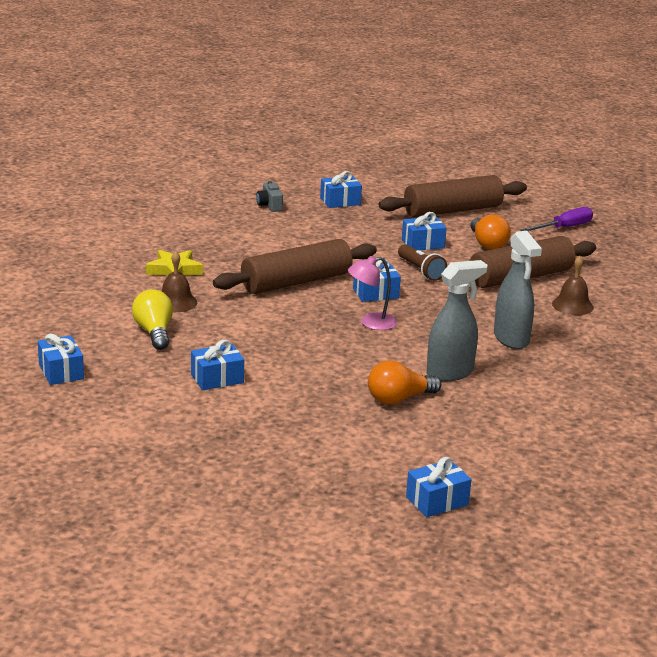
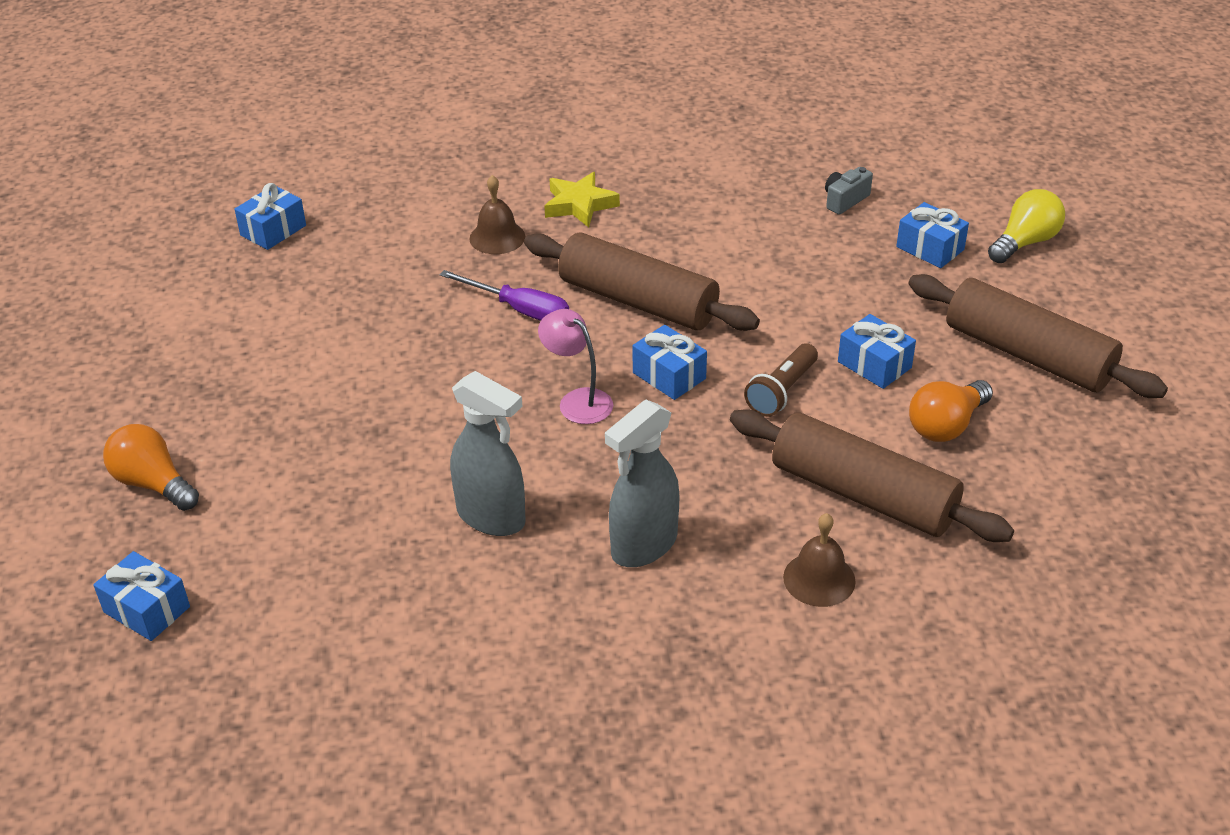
camera: 65 degrees right, 15 degrees up
(154, 332) = (409, 252): yellow light bulb -> yellow light bulb (1024, 242)
(217, 378) = (333, 335): blue gift -> none
(399, 399) = (385, 493): orange light bulb -> orange light bulb (153, 483)
(564, 228) = (1107, 488): purple screwdriver -> purple screwdriver (519, 309)

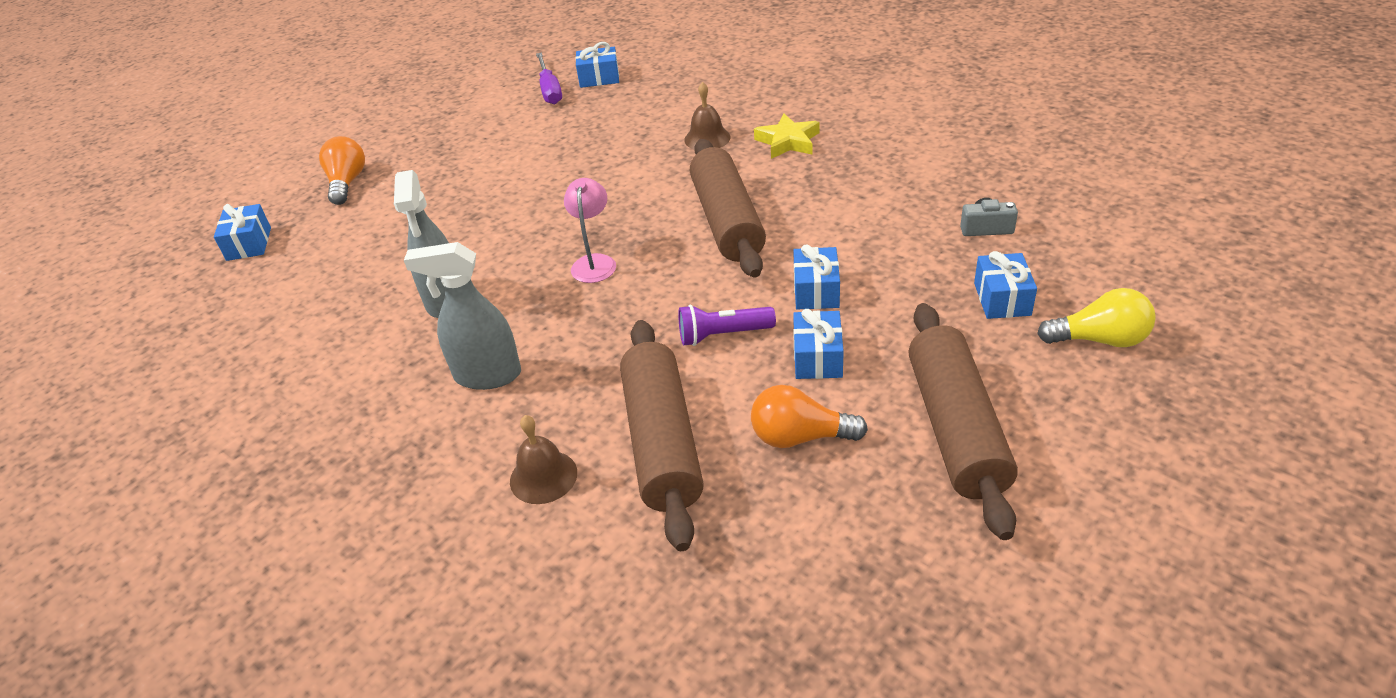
camera: 50 degrees right, 0 degrees up
(519, 309) = (650, 188): purple screwdriver -> purple screwdriver (549, 90)
(669, 375) = (670, 280): blue gift -> blue gift (816, 291)
(781, 391) = (723, 335): brown flashlight -> purple flashlight

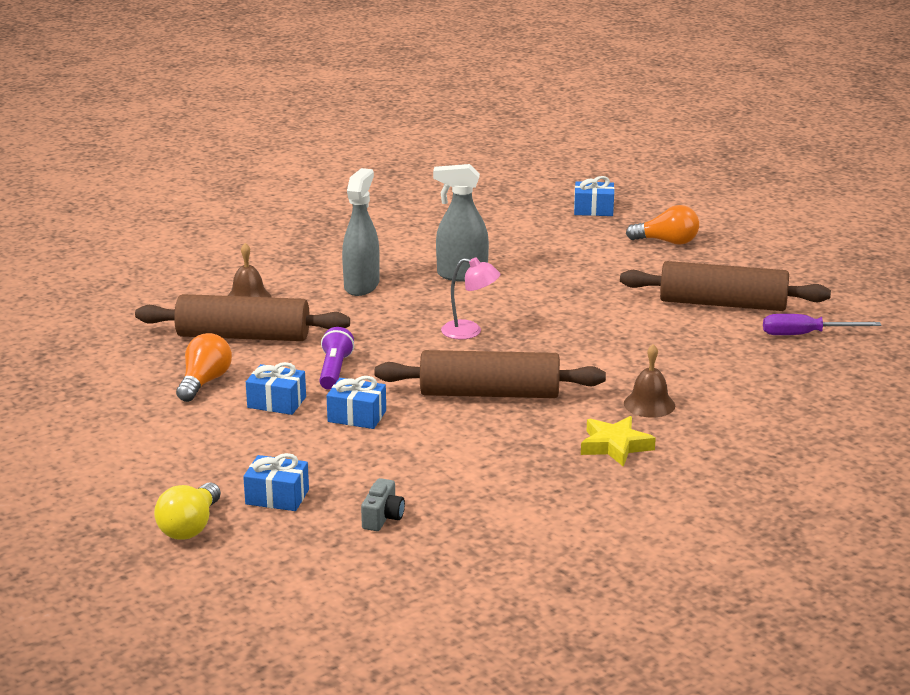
camera: 100 degrees right, 15 degrees down
(599, 78) = (822, 362): blue gift -> none
(955, 428) = (158, 439): brown rolling pin -> brown rolling pin (722, 304)

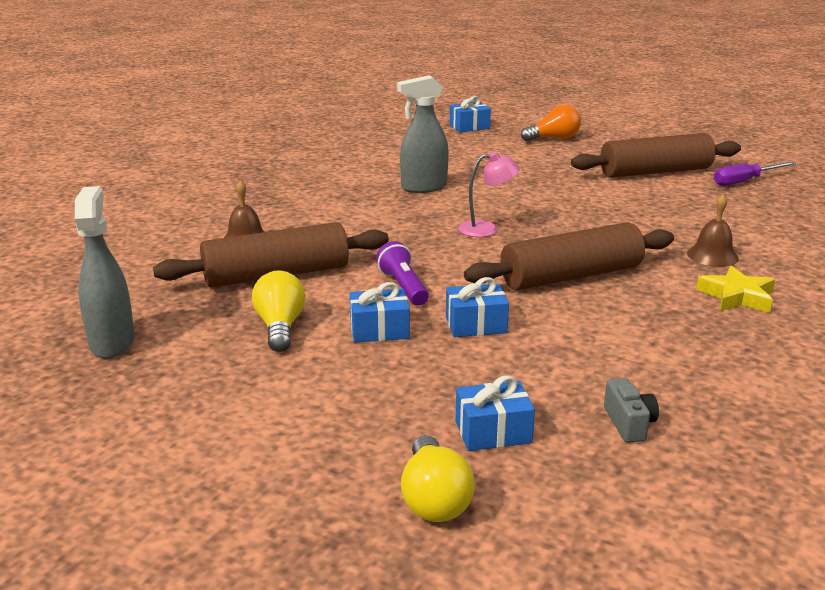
camera: 25 degrees left, 0 degrees up
(204, 382) = (280, 327): orange light bulb -> yellow light bulb
(361, 286) = (345, 211): grey spray bottle -> grey spray bottle (112, 342)

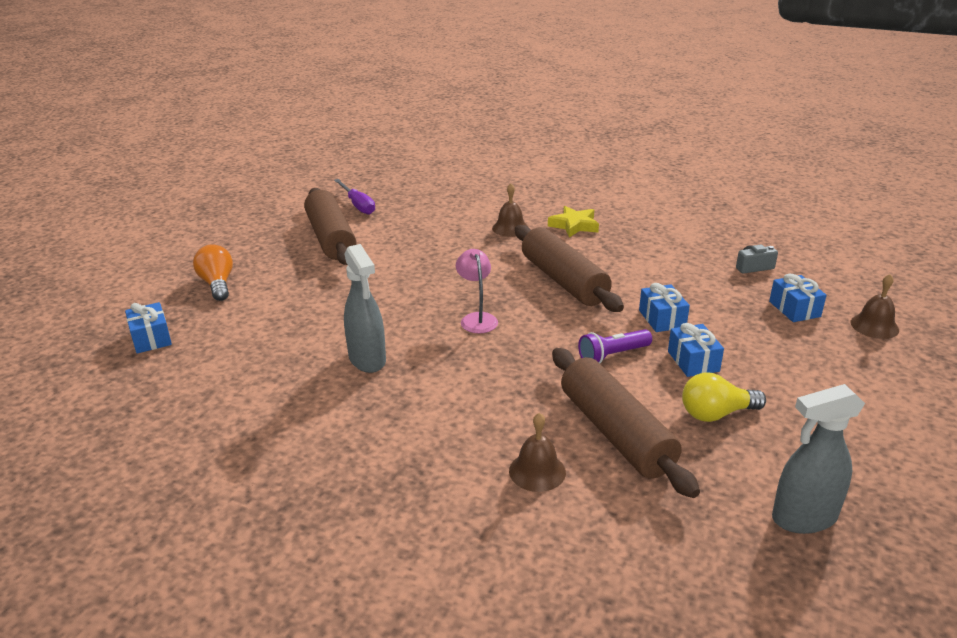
camera: 95 degrees left, 5 degrees up
(434, 499) = (874, 326): yellow light bulb -> brown bell

